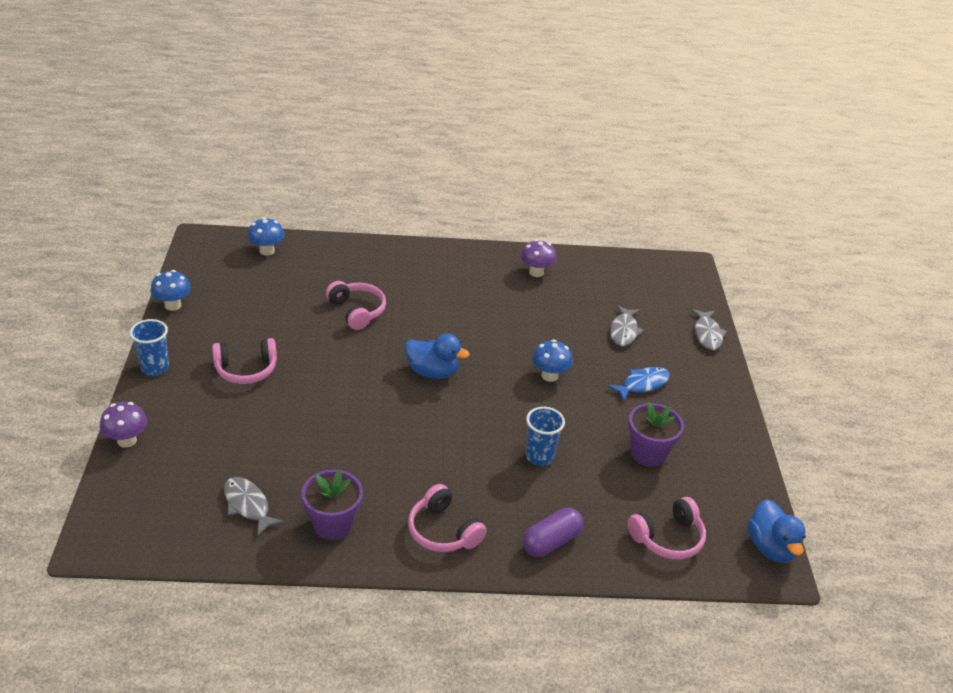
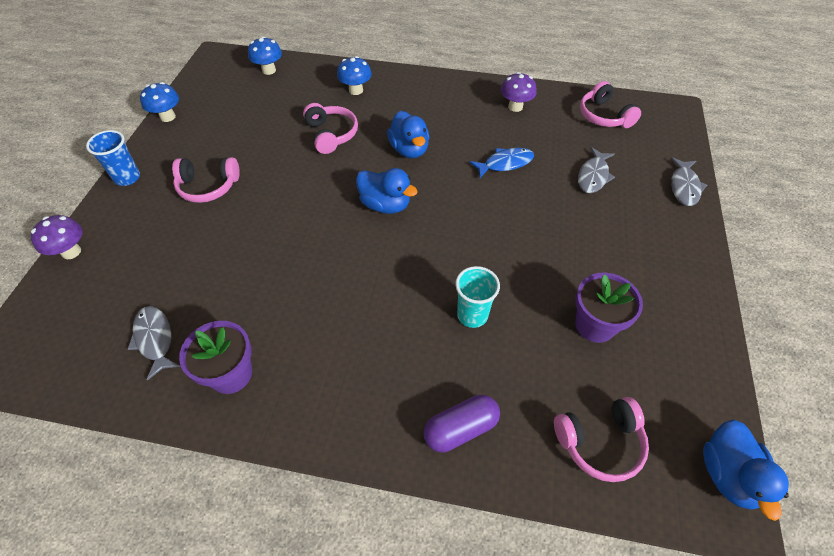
camera: 15 degrees right, 15 degrees up
(441, 320) = (409, 149): none -> blue duck
(443, 531) = (344, 397): pink headphones -> pink headphones (604, 116)
(539, 456) = (472, 315): blue cup -> turquoise cup
(549, 376) = (504, 220): blue mushroom -> blue mushroom (356, 90)
(642, 384) = (603, 239): blue fish -> blue fish (505, 163)

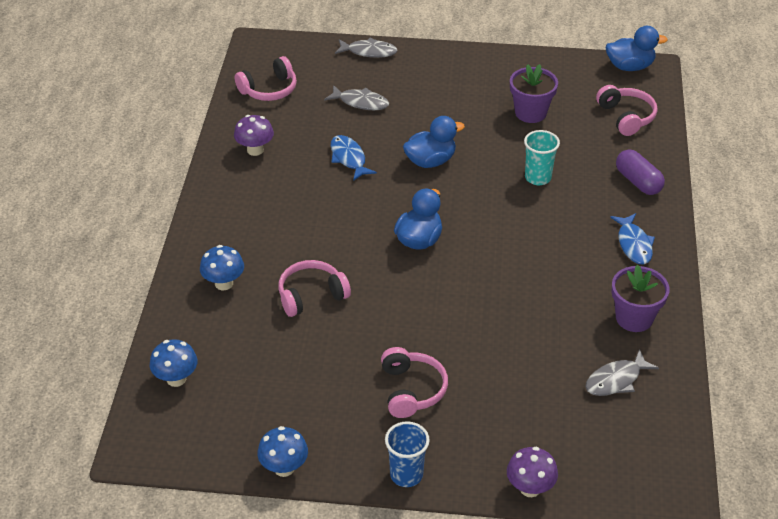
camera: 95 degrees left, 10 degrees down
(346, 398) = (634, 244): none -> blue fish
(409, 149) = (333, 228): blue duck -> blue duck (430, 161)

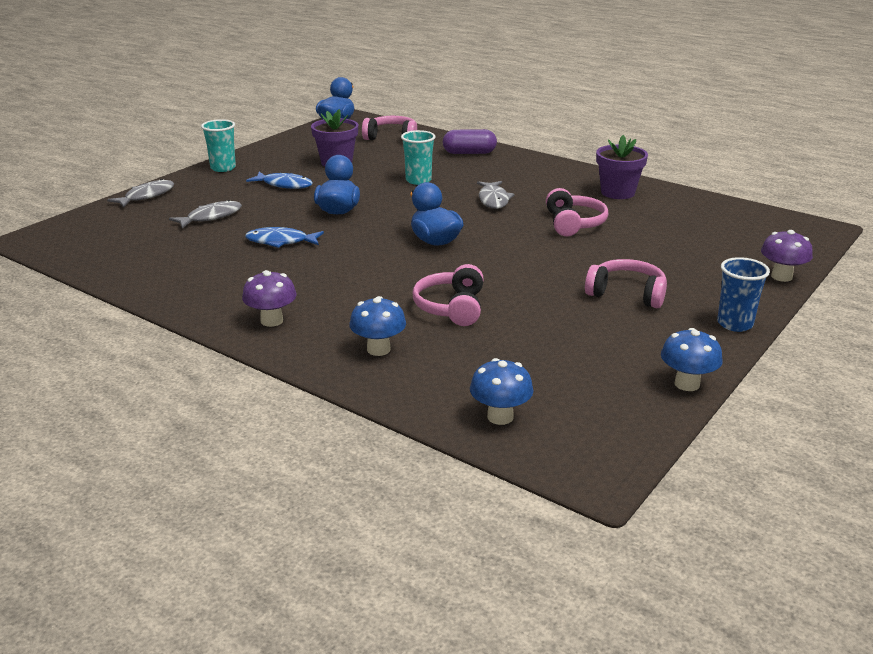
camera: 60 degrees left, 15 degrees down
(255, 150) = (195, 281): purple mushroom -> purple mushroom (271, 321)
(269, 89) = (115, 251): pink headphones -> pink headphones (574, 223)
(457, 59) = (223, 168): none -> turquoise cup
(616, 380) = (680, 215): grey fish -> grey fish (493, 200)
(634, 244) = (537, 172): blue fish -> blue fish (284, 185)

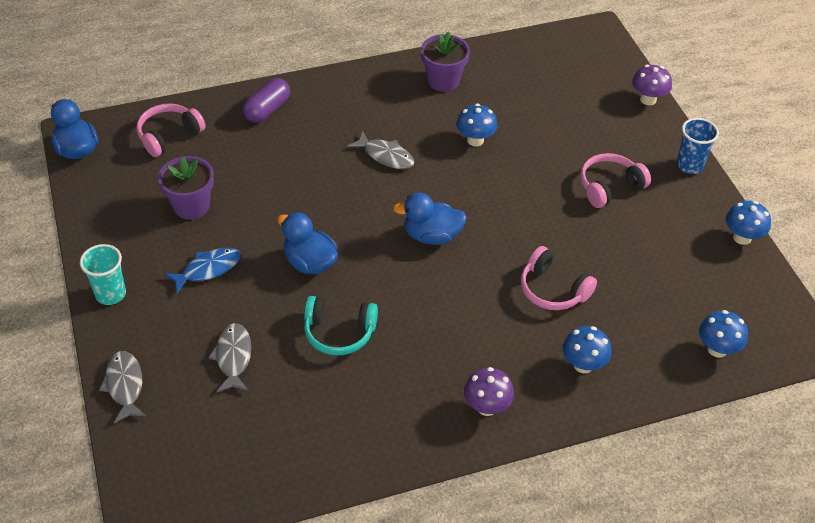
camera: 55 degrees left, 20 degrees up
(280, 241) = (339, 332): blue fish -> turquoise headphones
(418, 180) = (295, 176): turquoise cup -> none
(574, 223) = (475, 140): pink headphones -> blue mushroom

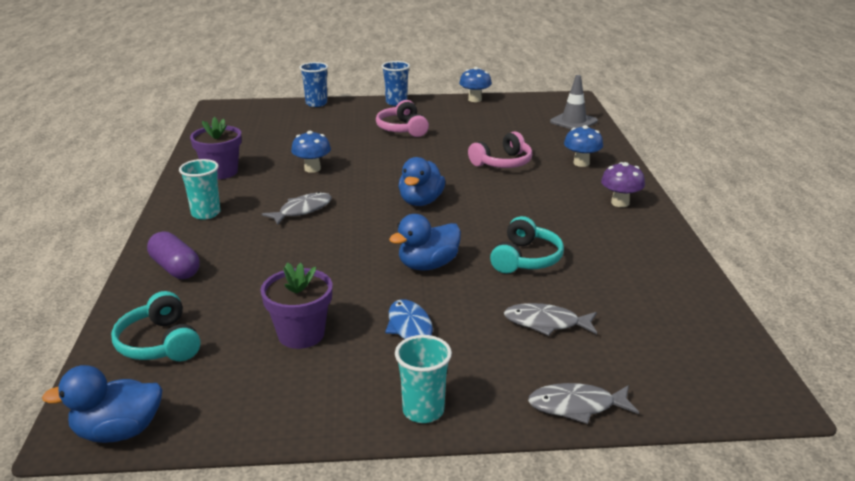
camera: 75 degrees left, 20 degrees down
(169, 135) = (159, 343): pink headphones -> turquoise headphones
(360, 97) = (206, 213): none -> turquoise cup
(648, 99) = (316, 103): purple mushroom -> blue cup
(717, 349) = (573, 121): blue mushroom -> grey traffic cone

